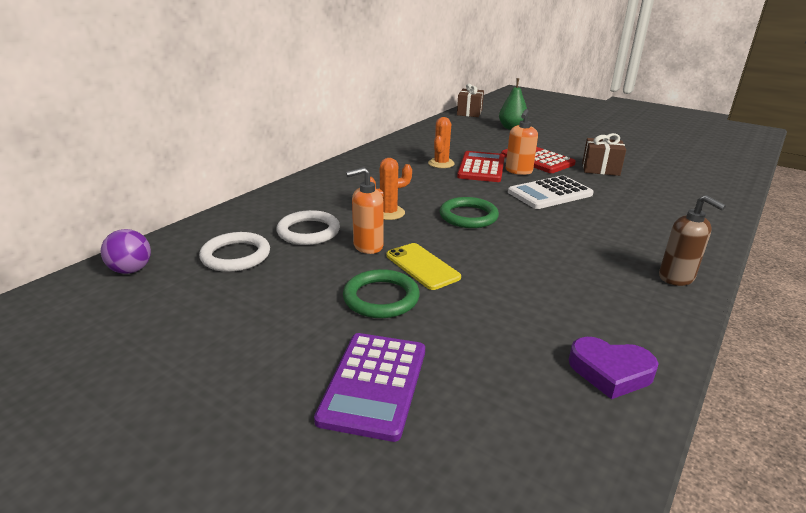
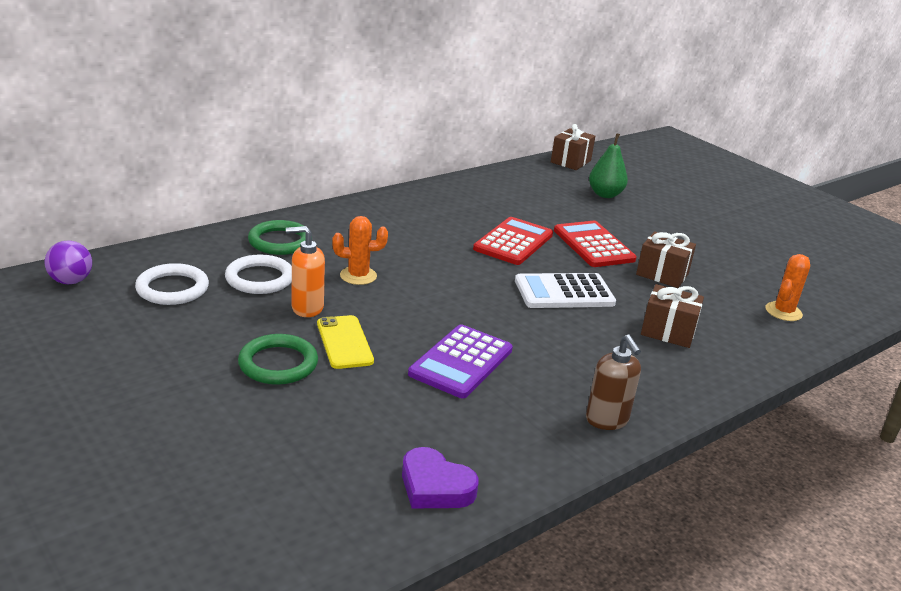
camera: 15 degrees right, 0 degrees up
(374, 384) = (211, 438): purple calculator -> purple calculator (461, 362)
(441, 163) = (469, 227): orange cactus -> orange cactus (783, 312)
(468, 216) = (442, 299): green ring -> green ring (280, 241)
(518, 171) = (554, 256): orange soap dispenser -> none
(645, 205) = (668, 332): none -> brown gift

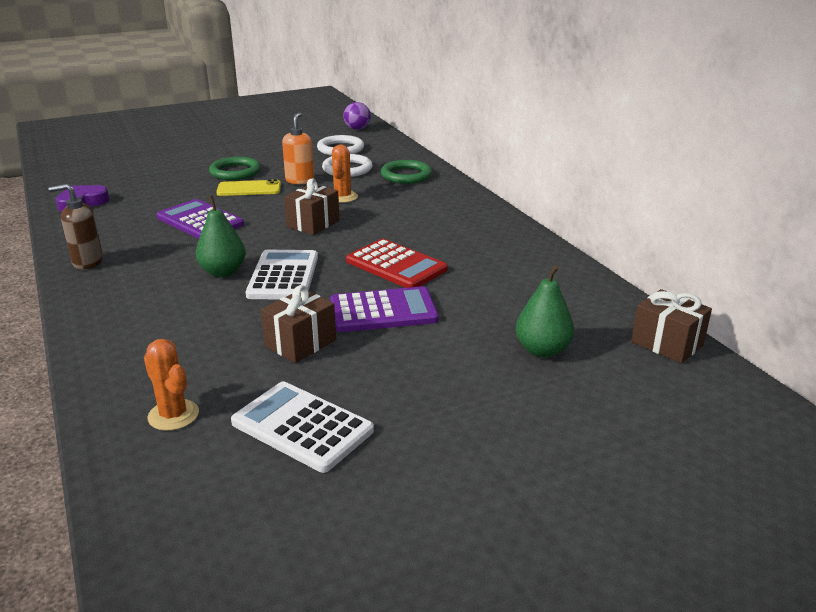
camera: 105 degrees right, 0 degrees up
(575, 325) = (223, 272): none -> green pear
(593, 245) = (383, 311): red calculator -> purple calculator
(668, 332) = (183, 317): brown gift -> brown gift (313, 223)
(749, 265) = (302, 427): none -> white calculator

